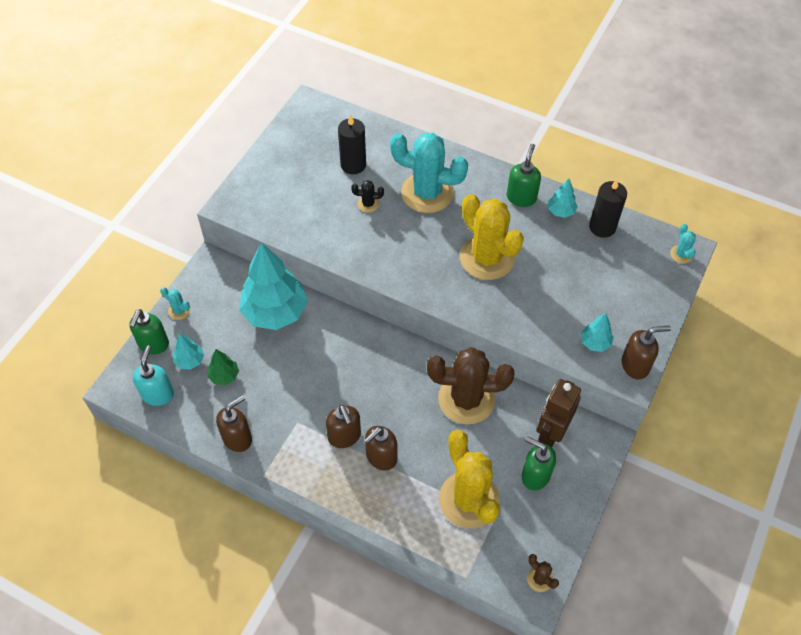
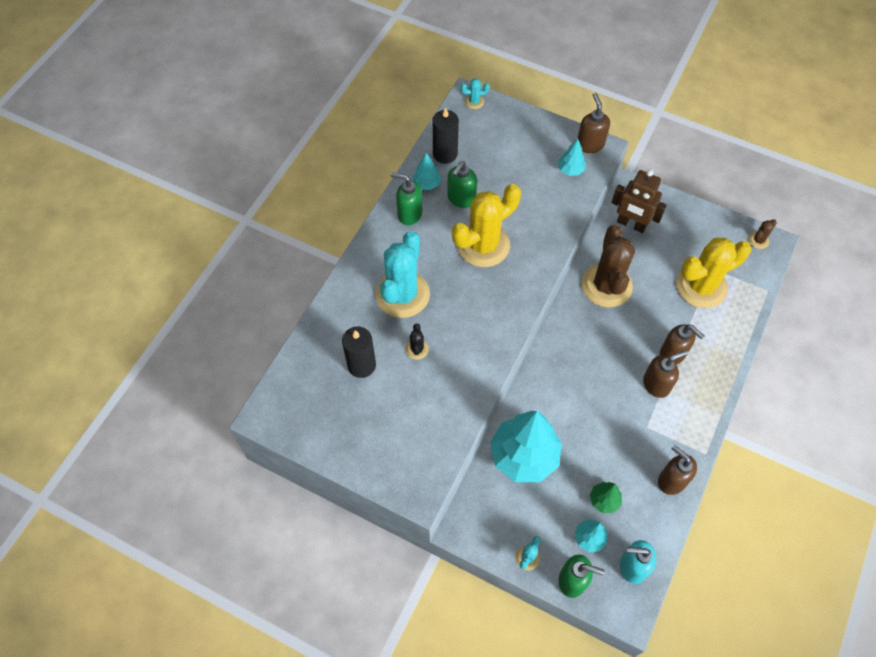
camera: 90 degrees left, 5 degrees up
(535, 475) = (672, 238): green soap dispenser -> green soap dispenser (461, 199)

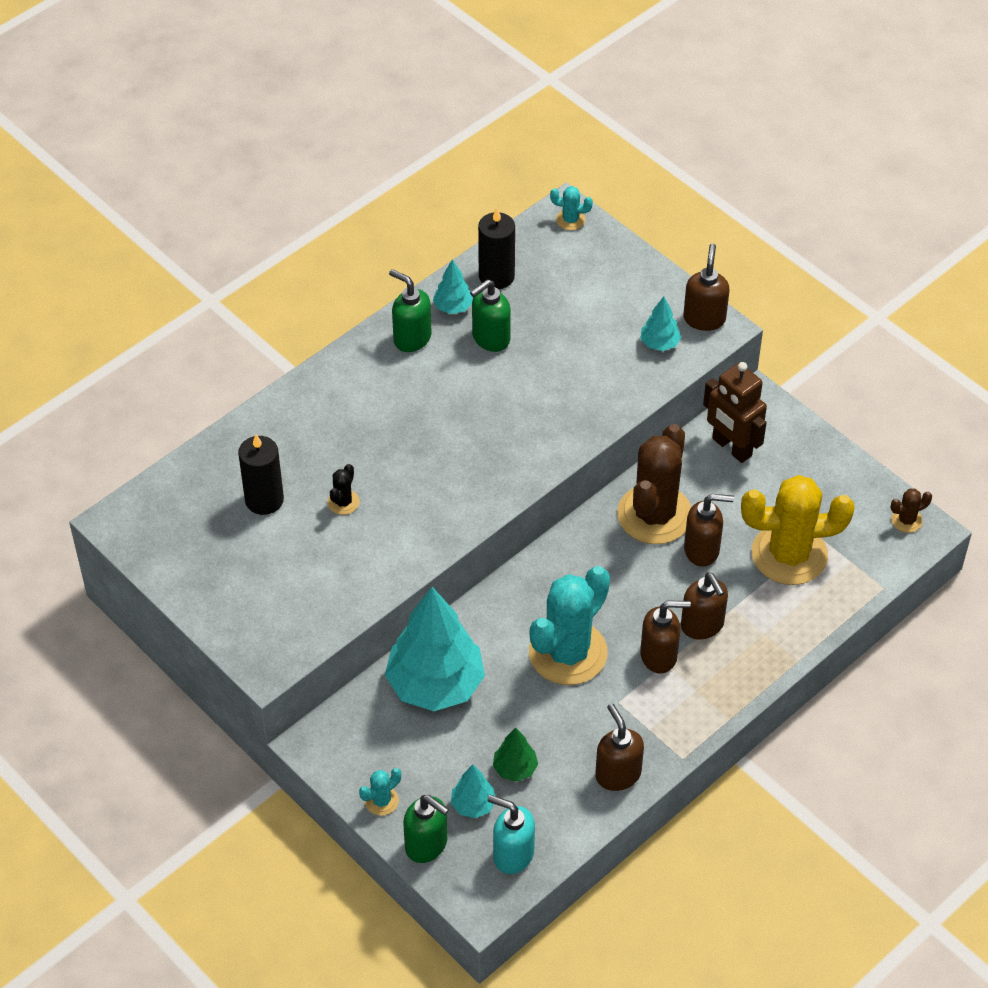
camera: 20 degrees right, 10 degrees down
(402, 294) = (356, 433): turquoise cactus -> turquoise cactus (568, 653)
(483, 245) = (491, 404): yellow cactus -> none
(647, 300) = (702, 550): none -> brown soap dispenser

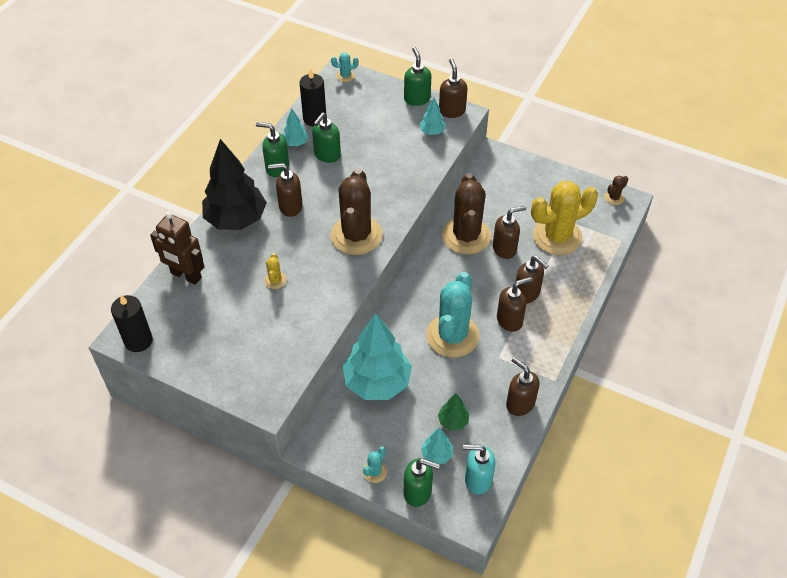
camera: 20 degrees left, 0 degrees up
(264, 500) = (221, 294): black candle -> black candle (138, 341)
(325, 399) = (236, 219): none -> black tree
(343, 502) = (275, 280): black cactus -> yellow cactus
(406, 402) = (290, 207): none -> brown soap dispenser
(480, 470) = (356, 235): none -> brown cactus
(660, 285) = (417, 99): none -> green soap dispenser
(731, 447) = (493, 184): brown robot -> brown robot (185, 275)

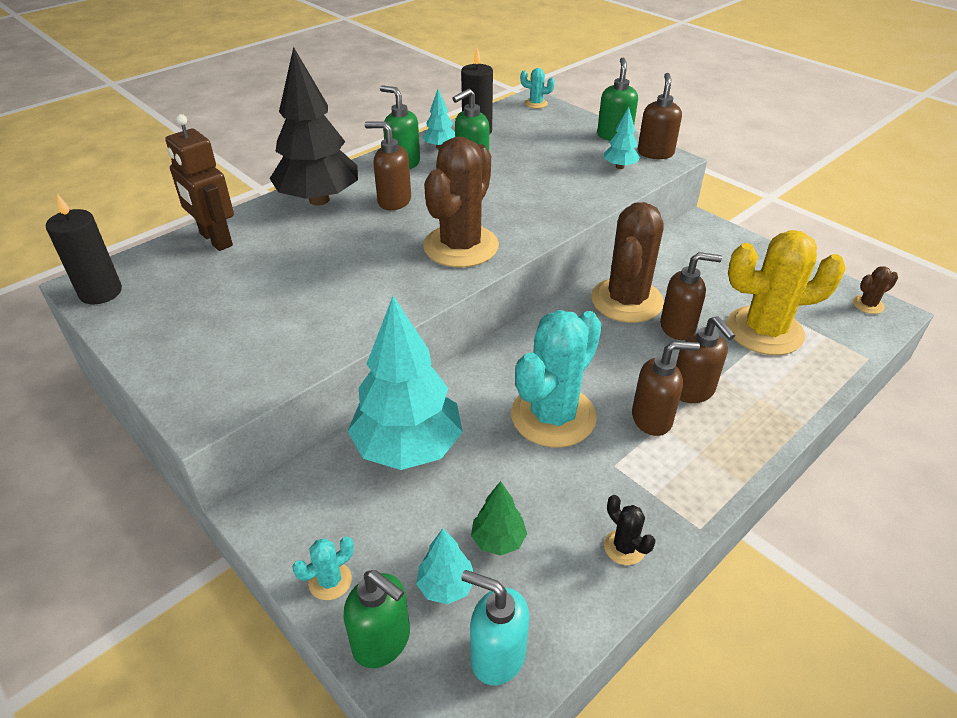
camera: 20 degrees right, 10 degrees down
(275, 280) = (322, 269): yellow cactus -> none
(520, 404) = (624, 547): brown soap dispenser -> black cactus

